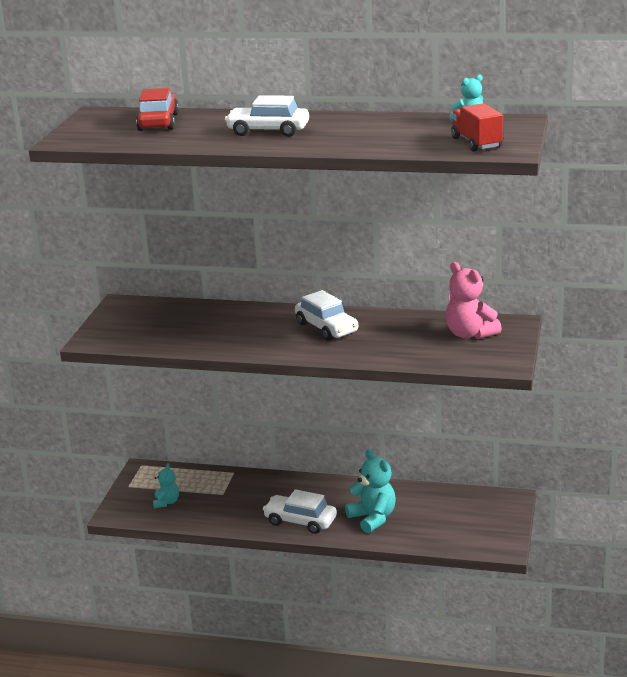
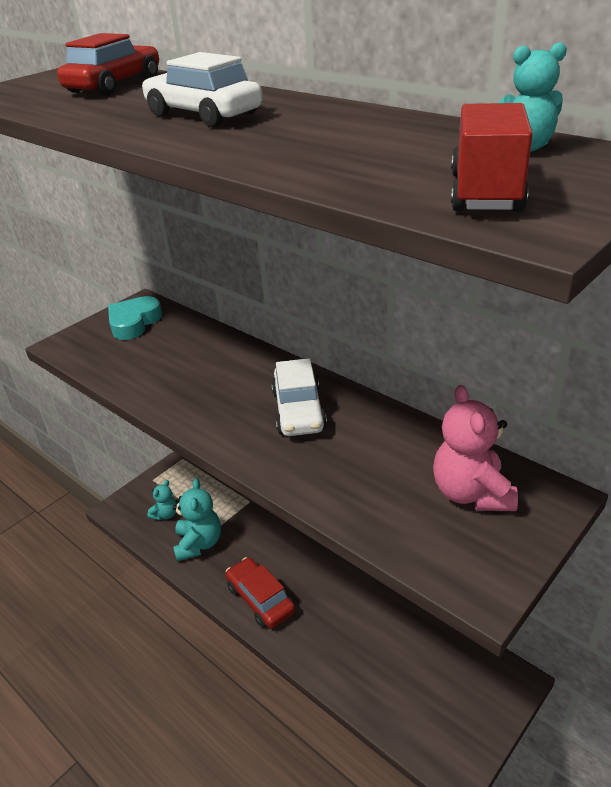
camera: 30 degrees right, 10 degrees up
(133, 315) = (134, 323): none -> turquoise heart
(300, 521) = (260, 599): white car -> red car
(373, 518) = (334, 632): turquoise teddy bear -> turquoise teddy bear (199, 543)

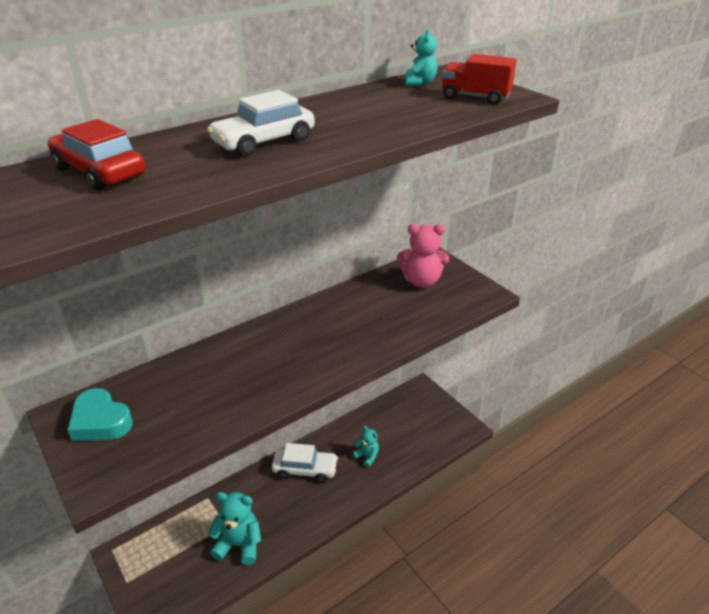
camera: 80 degrees left, 0 degrees up
(165, 514) = (186, 571): turquoise teddy bear -> turquoise teddy bear (367, 456)
(260, 599) = (318, 505): red car -> none
(299, 411) = (313, 331): white car -> white car (305, 469)

